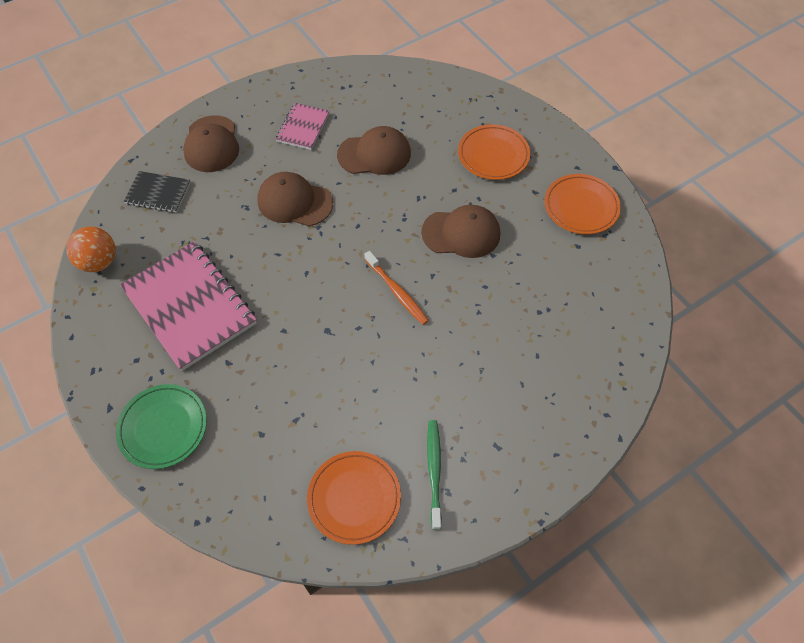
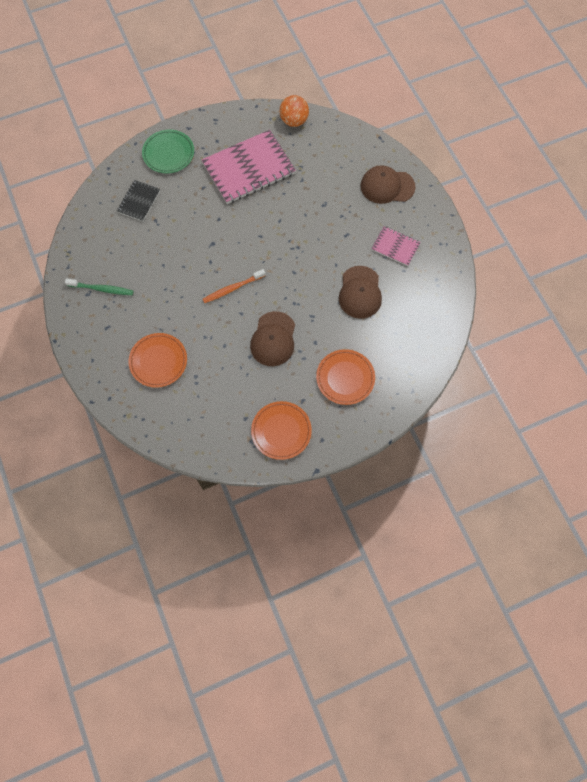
camera: 100 degrees right, 10 degrees up
(158, 193) = (346, 153): black notebook -> black notebook (139, 201)
(294, 202) = (323, 234): brown cap -> none
(354, 498) = (98, 245): orange plate -> orange plate (158, 361)

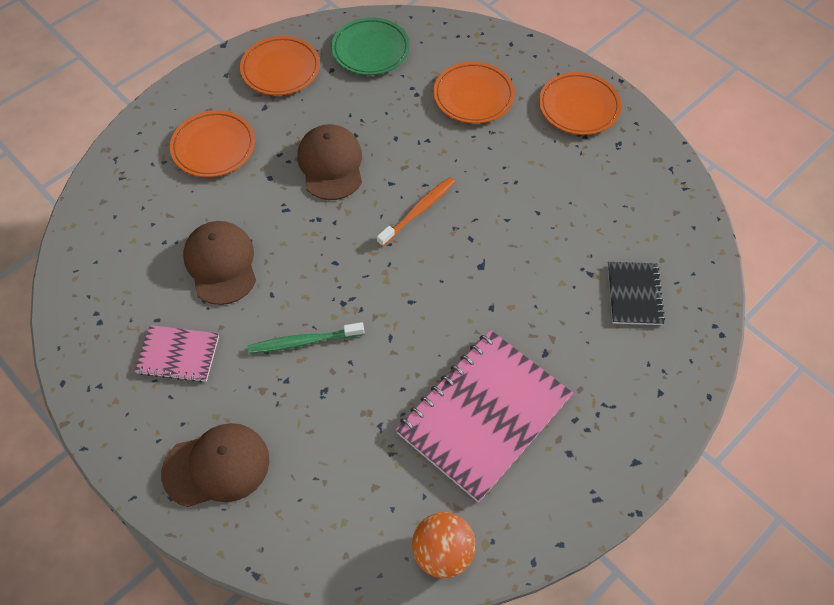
camera: 160 degrees right, 10 degrees down
(95, 329) = (579, 107): none -> orange plate
(102, 289) = (603, 155): green toothbrush -> green toothbrush (303, 341)
(168, 153) = (639, 396): green plate -> green plate (370, 50)

